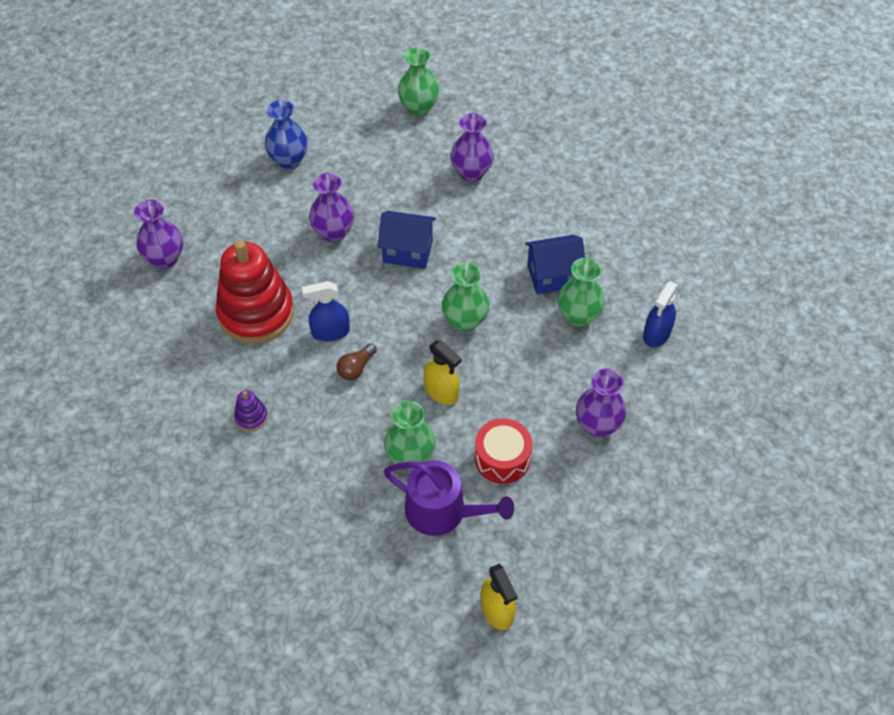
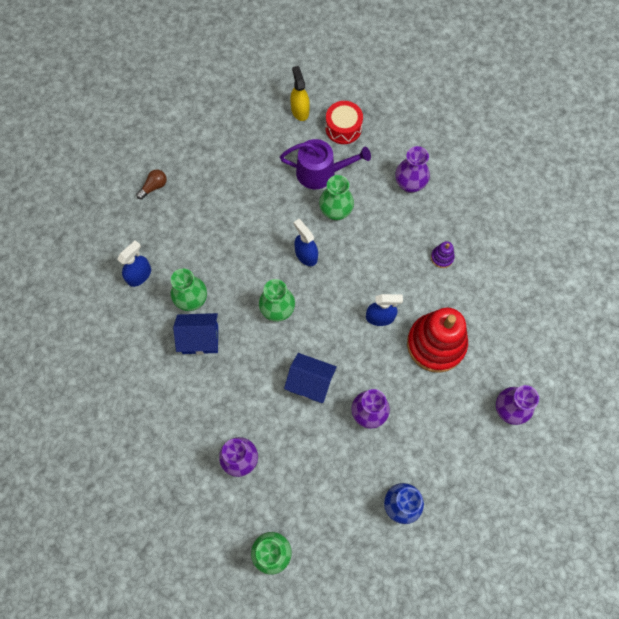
camera: 170 degrees left, 15 degrees up
(356, 368) = (364, 283): brown light bulb -> brown light bulb (154, 187)
(441, 392) = (306, 255): yellow spray bottle -> blue spray bottle
(442, 511) = (321, 172): purple watering can -> purple watering can turned 150 degrees clockwise
(502, 458) = (275, 200): red drum -> red drum (343, 128)
(597, 425) = (205, 213): purple vase -> purple vase (410, 184)

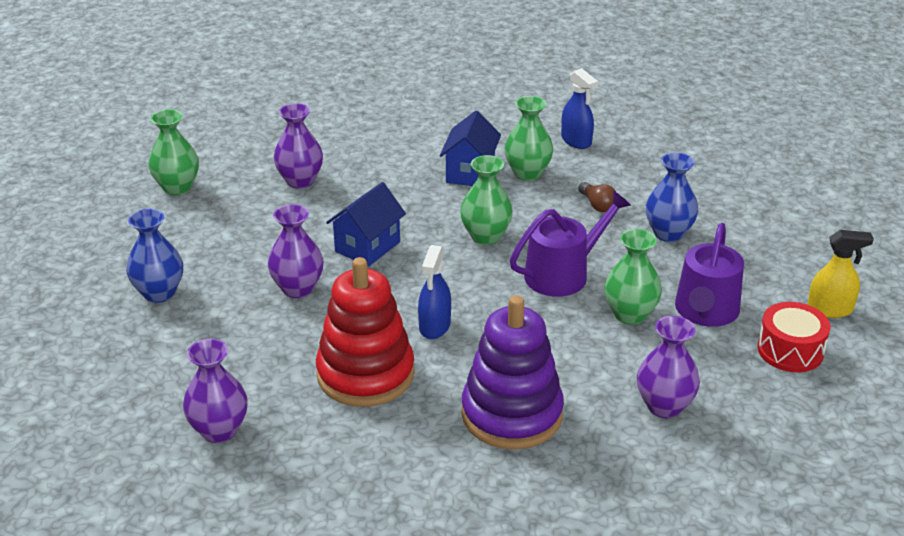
camera: 105 degrees right, 35 degrees down
(154, 187) = (706, 164): brown light bulb -> brown light bulb (597, 205)
(245, 200) = (668, 233): none -> blue vase
(306, 255) = (563, 274): blue spray bottle -> purple watering can
(442, 257) = (512, 414): purple stacking toy -> purple stacking toy, size x2.47

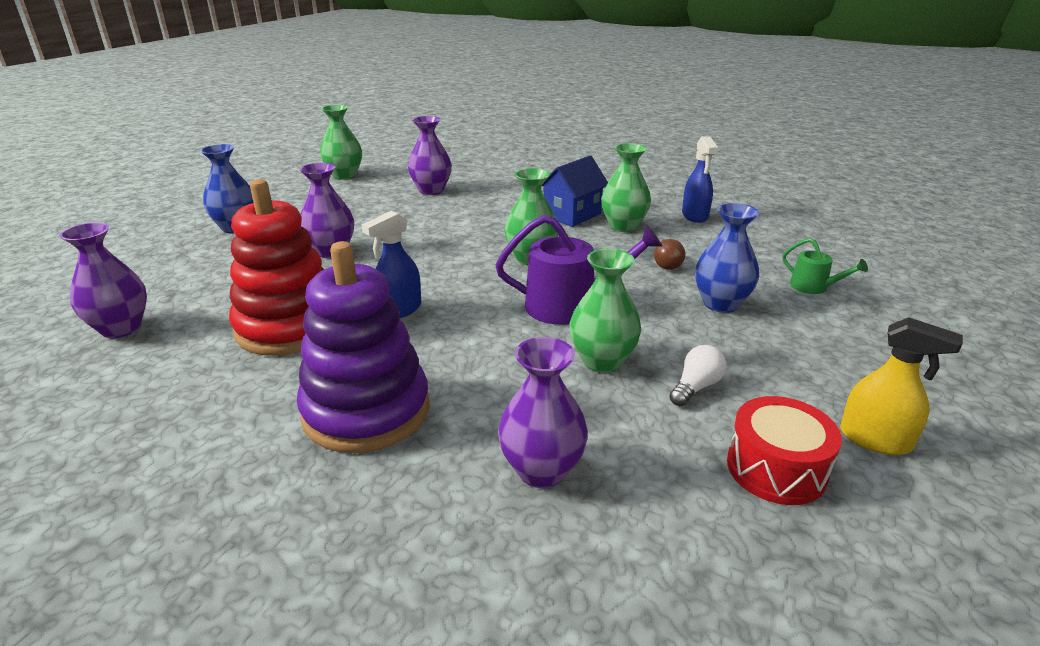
camera: 30 degrees right, 5 degrees down
(367, 247) = (423, 240): blue house -> none
(705, 312) = (696, 387): purple watering can -> white light bulb
(720, 194) = (813, 287): none -> green watering can

